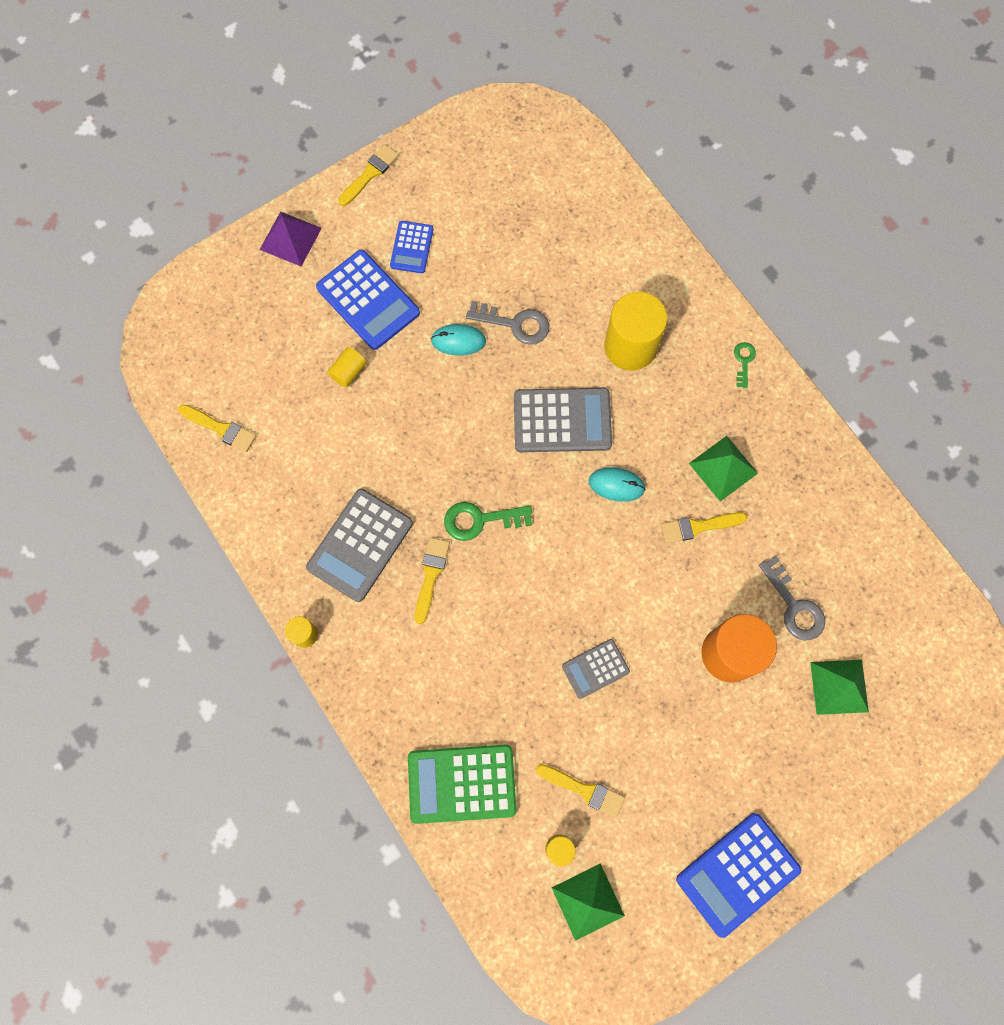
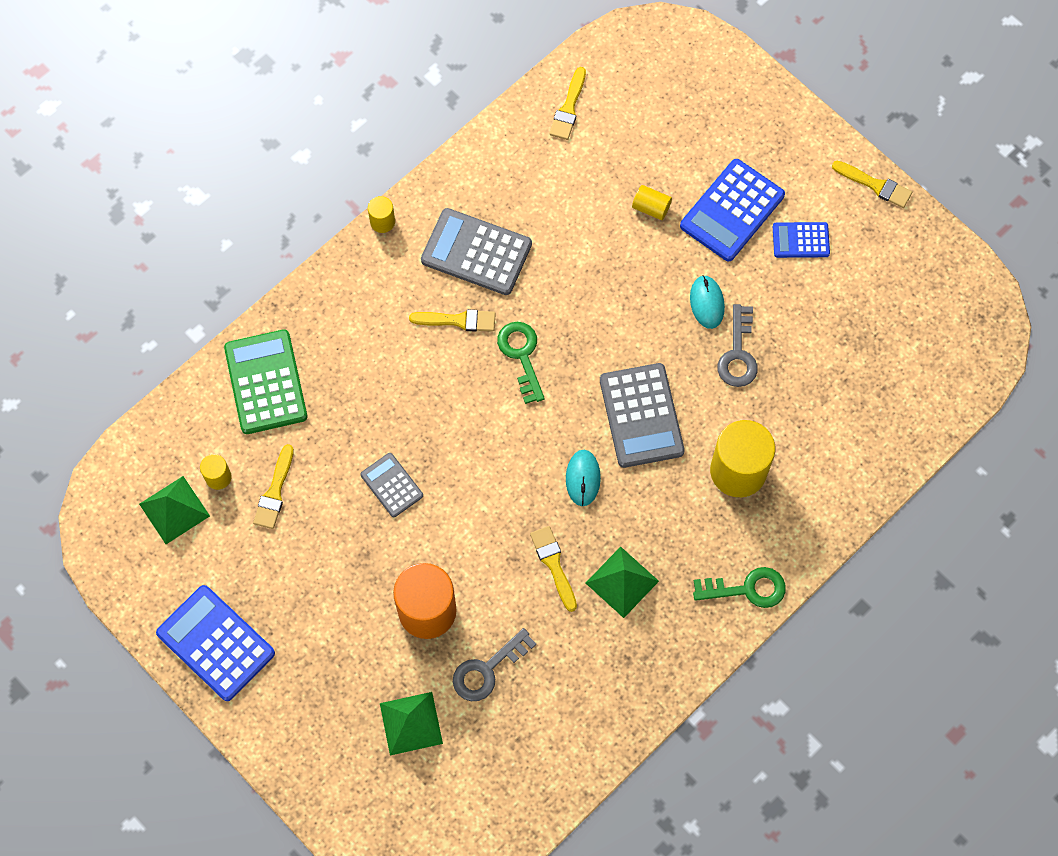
camera: 80 degrees right, 5 degrees down
(290, 238) = (783, 126): purple pyramid -> none
(743, 361) = (747, 589): green key -> green key, size x1.74

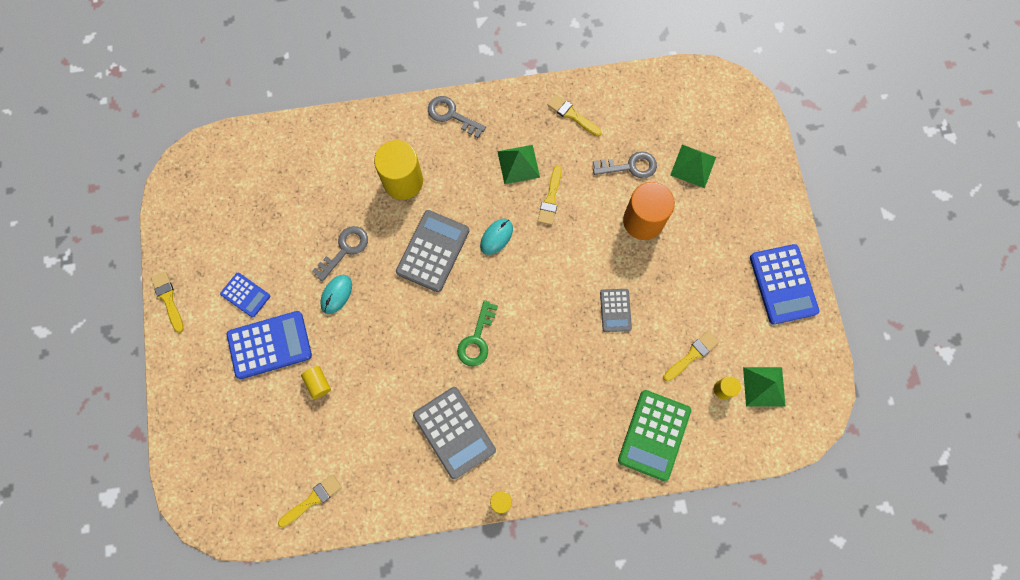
camera: 145 degrees left, 5 degrees up
(458, 320) = (500, 391): yellow brush -> yellow brush (572, 115)
(747, 589) = (451, 115): green key -> grey key

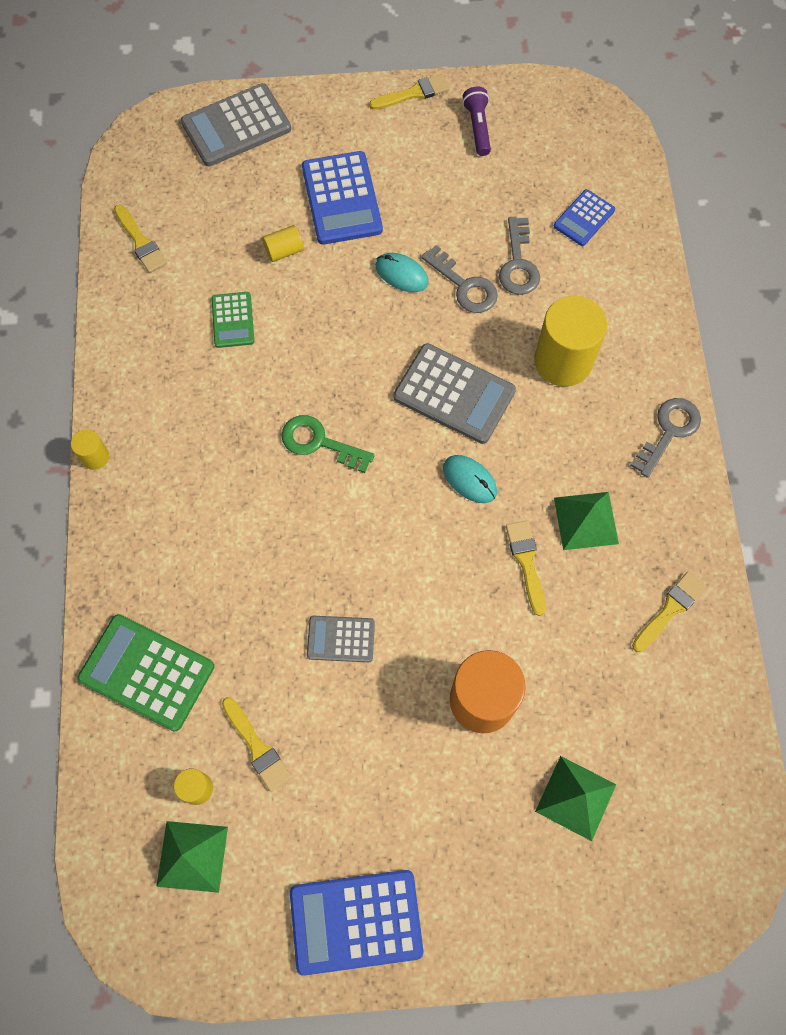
camera: 95 degrees right, 5 degrees down
(203, 248) = (477, 127): none -> purple flashlight
(245, 295) = (411, 173): blue calculator -> blue calculator (584, 218)
(381, 415) = (233, 320): none -> green calculator
(454, 432) = (195, 406): grey calculator -> grey calculator (236, 126)
(550, 199) = (526, 562): yellow brush -> yellow brush turned 60 degrees clockwise
(630, 166) = (577, 691): grey key -> grey key (518, 264)

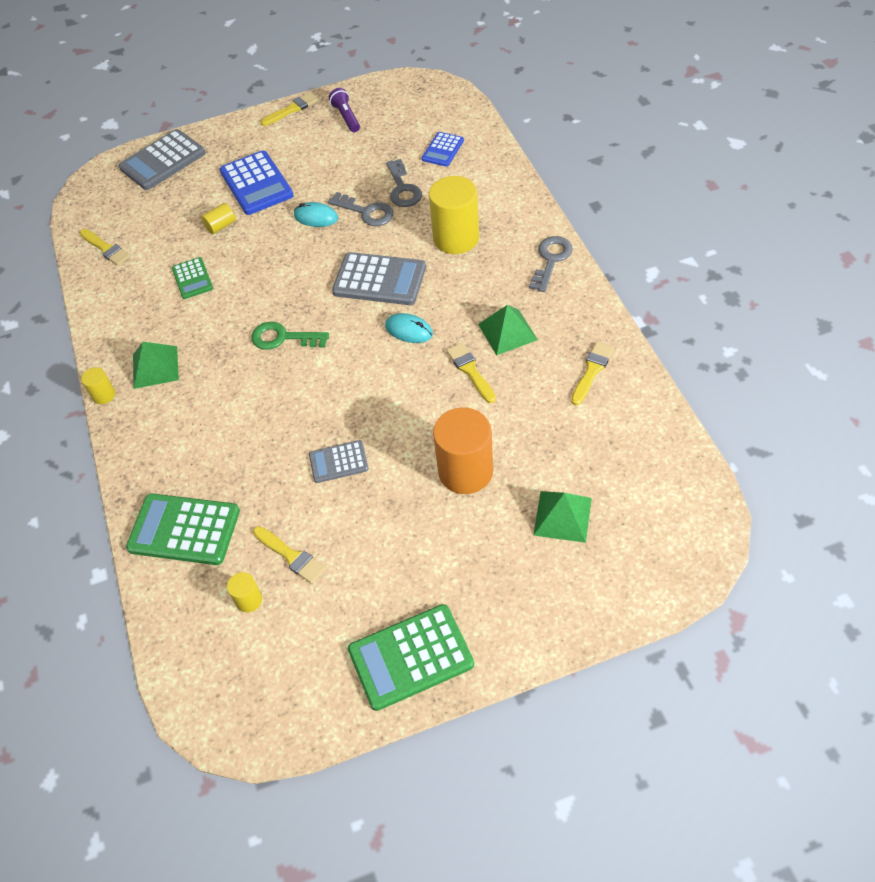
camera: 10 degrees left, 15 degrees down
(192, 856) = (257, 651): green pyramid -> green pyramid (155, 367)
(356, 921) = (410, 657): blue calculator -> green calculator

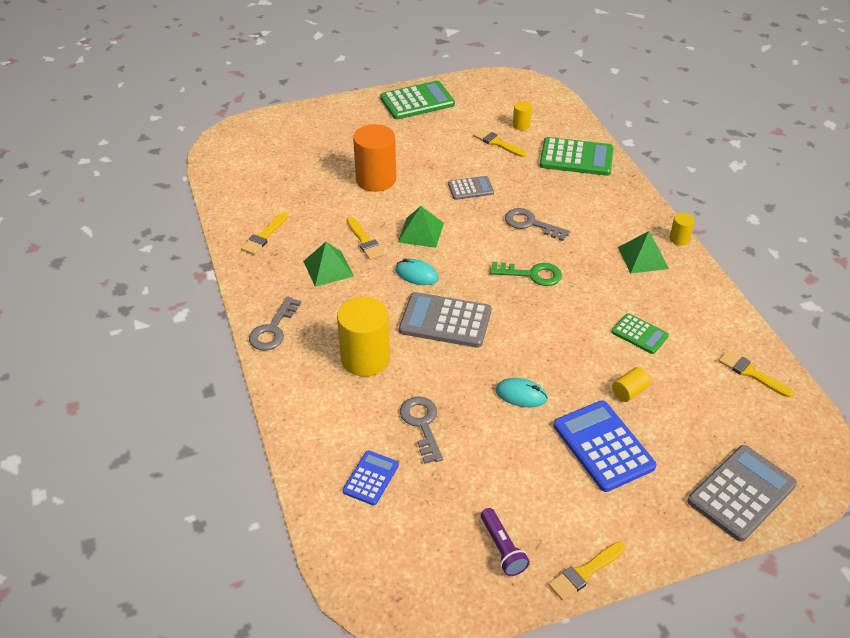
camera: 175 degrees right, 10 degrees down
(192, 278) = (639, 334): green calculator -> green calculator turned 150 degrees clockwise
(366, 212) = (463, 397): grey key -> grey key (531, 224)
(562, 516) = (312, 155): green pyramid -> green pyramid (421, 232)

